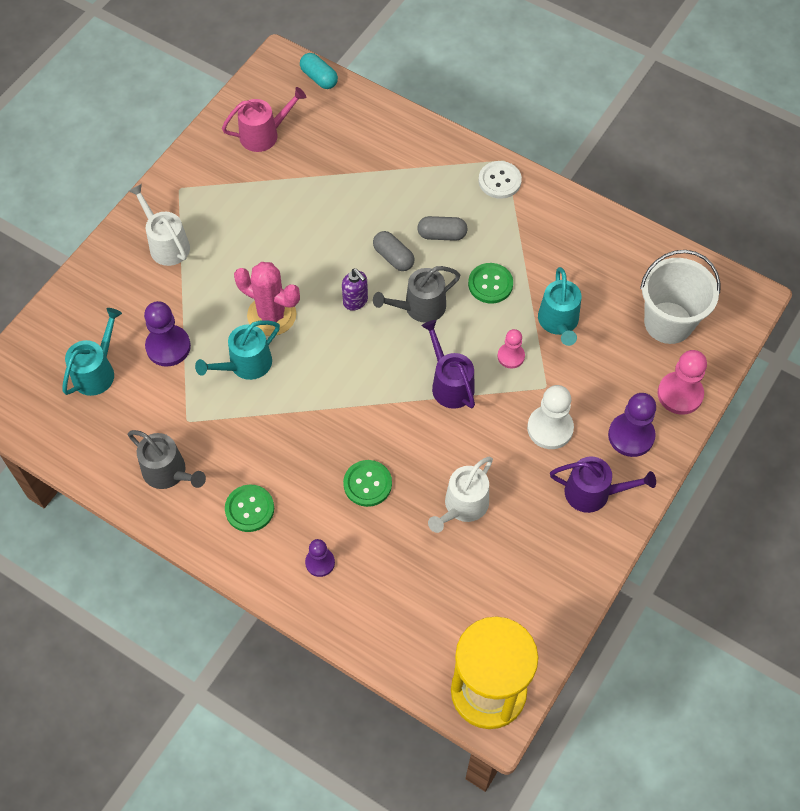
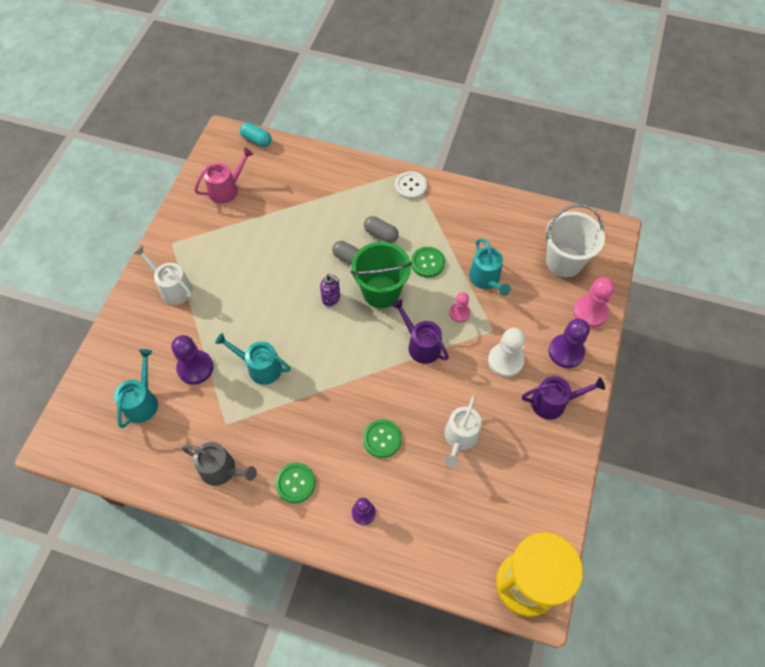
camera: 15 degrees left, 0 degrees up
(246, 364) = (260, 367): turquoise watering can -> turquoise watering can turned 75 degrees clockwise
(271, 315) = (270, 324): pink cactus -> none
(420, 307) = (381, 292): grey watering can -> green bucket
(442, 235) = (381, 234): grey capsule -> grey capsule turned 45 degrees clockwise

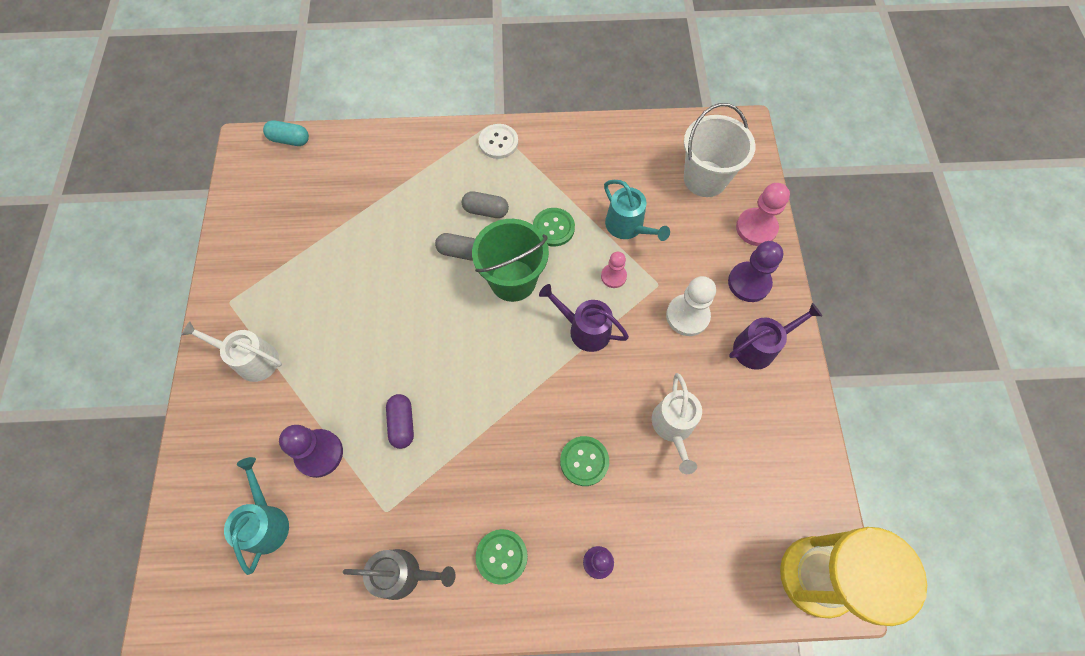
camera: 20 degrees left, 5 degrees up
(226, 189) = (274, 212): pink watering can -> none
(260, 367) = (402, 424): turquoise watering can -> purple capsule
(331, 298) = (456, 308): purple soap dispenser -> none

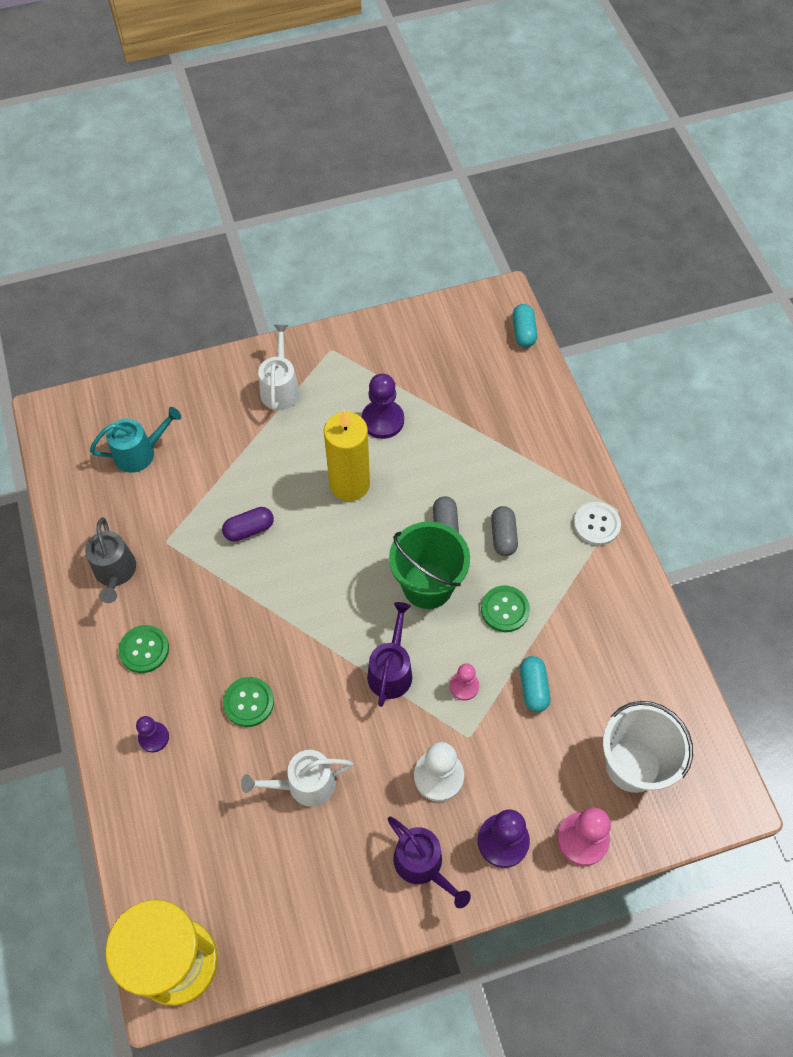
camera: 75 degrees right, 5 degrees down
(319, 453) = (206, 471): purple pawn -> purple pawn (382, 420)
(387, 320) = (349, 484): none -> yellow candle
(627, 226) = (533, 688): turquoise watering can -> turquoise capsule

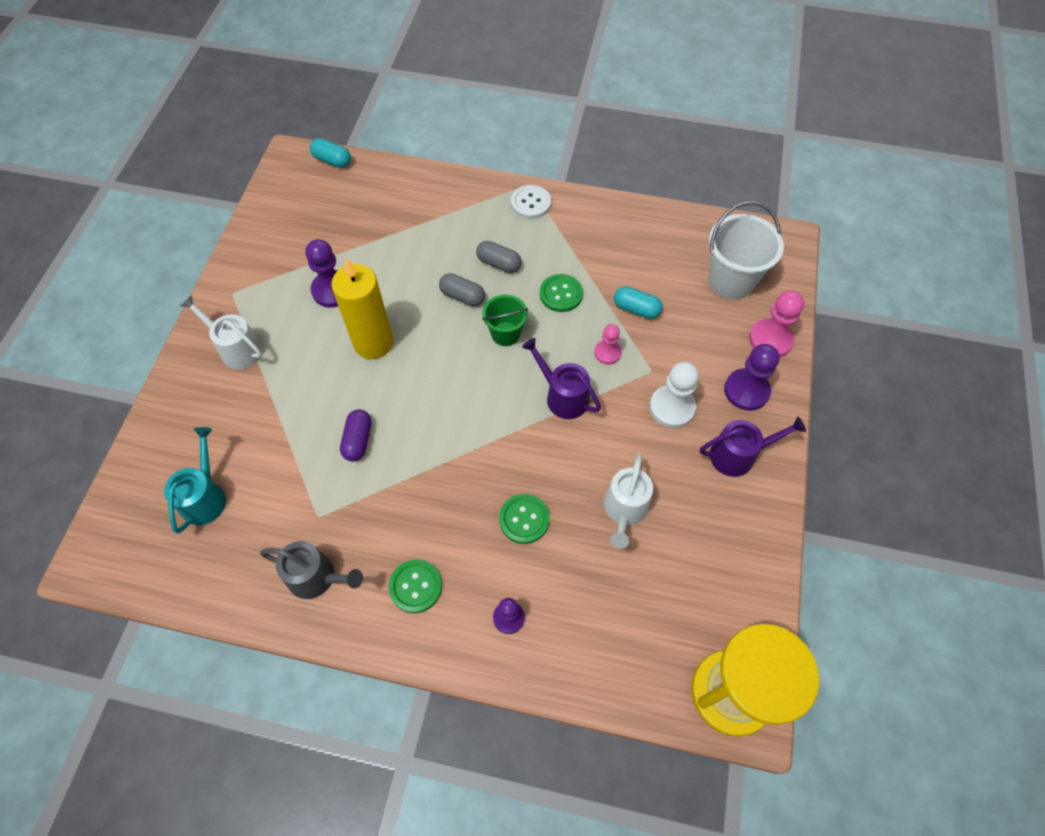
camera: 60 degrees left, 0 degrees up
(427, 585) = (505, 334): green bucket -> green bucket, size x0.61

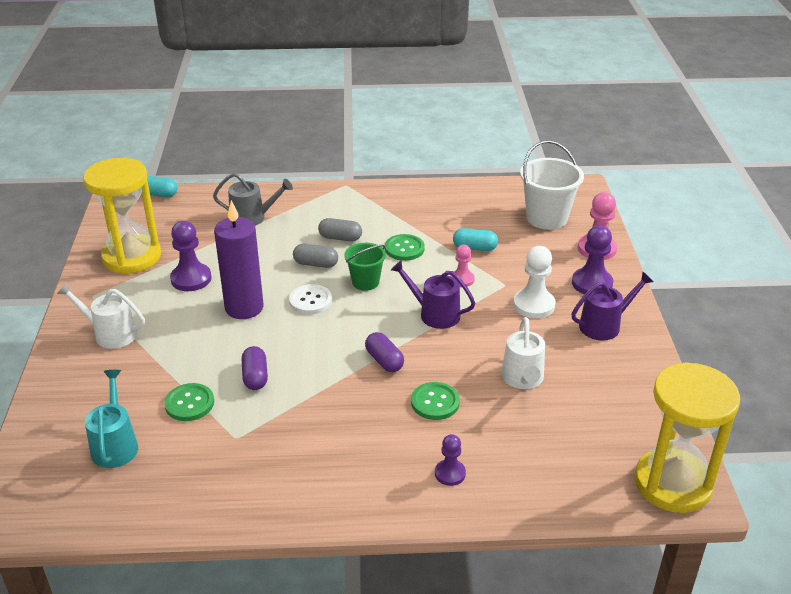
camera: 15 degrees left, 25 degrees down
(283, 246) = (132, 257): none -> yellow hourglass
(316, 577) = (251, 482): grey watering can -> grey watering can (252, 218)
(373, 343) = (244, 308): yellow candle -> purple candle
(415, 586) = (352, 469): green button -> green button (189, 403)
(491, 450) = (384, 361): none -> purple capsule
(531, 203) = (353, 196): white button -> white button (310, 301)

